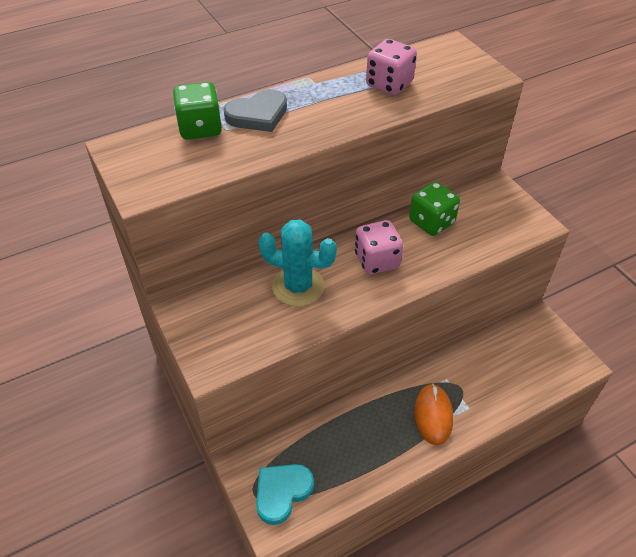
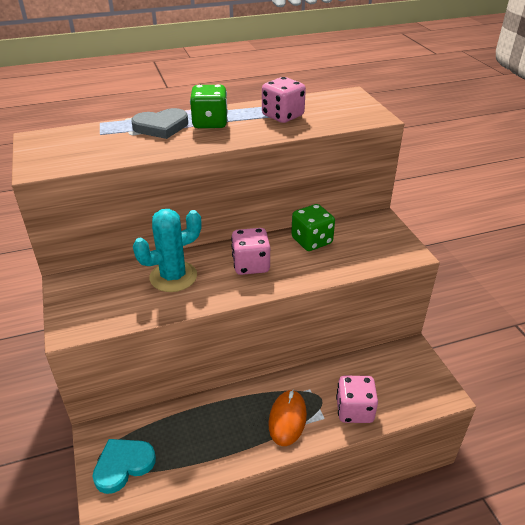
camera: 10 degrees right, 10 degrees down
(200, 128) = (109, 131): green dice -> green dice (210, 123)
(298, 286) = (173, 277): turquoise cactus -> turquoise cactus turned 60 degrees counterclockwise
(497, 395) = (354, 410): none -> pink dice

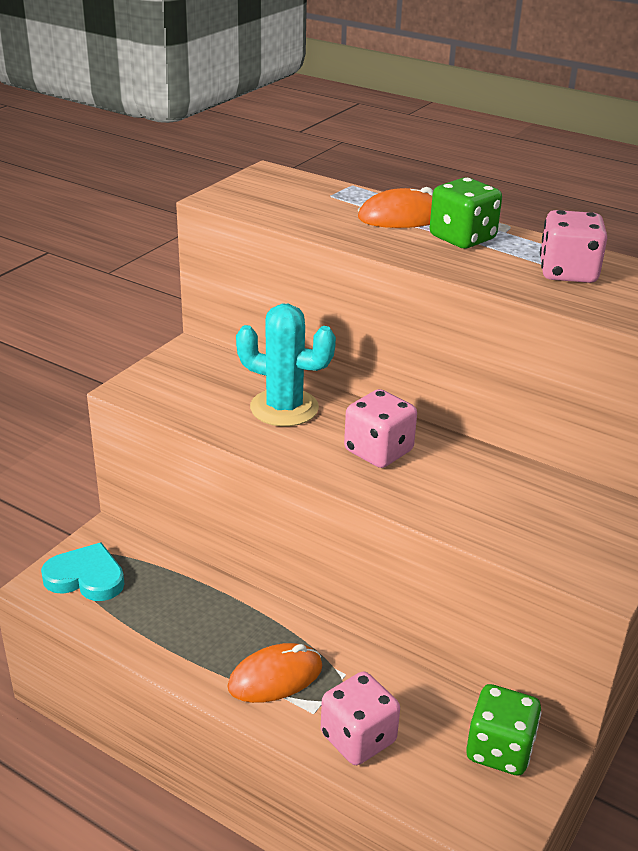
camera: 50 degrees right, 5 degrees down
(161, 127) = (402, 217): grey heart -> orange mouse
(311, 241) = (495, 477): green dice -> green dice (499, 750)

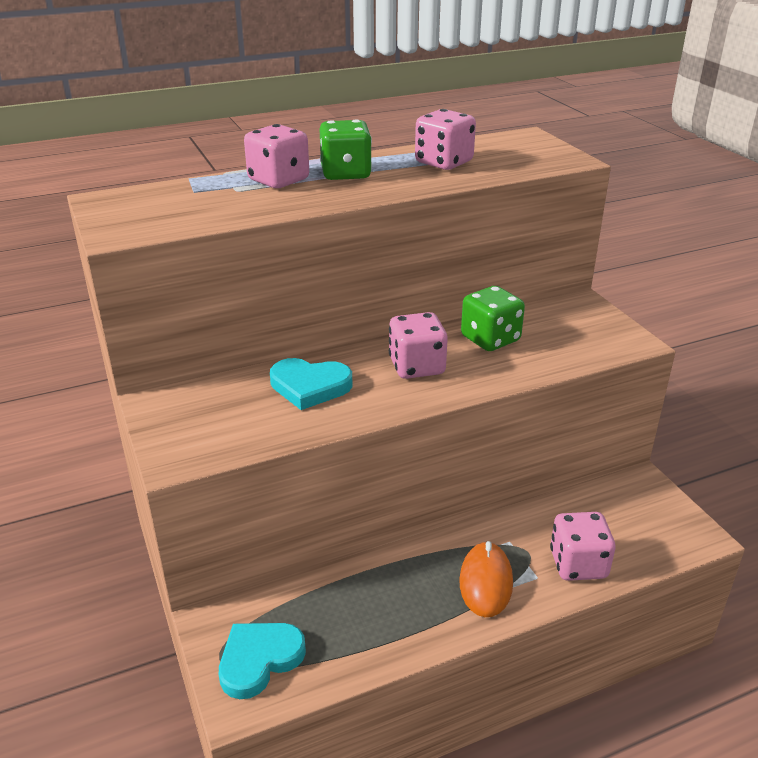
camera: 55 degrees left, 0 degrees up
(284, 408) = (310, 386): turquoise cactus -> turquoise heart
(402, 217) = (278, 180): orange mouse -> pink dice
(499, 750) = (629, 500): green dice -> green dice (490, 339)

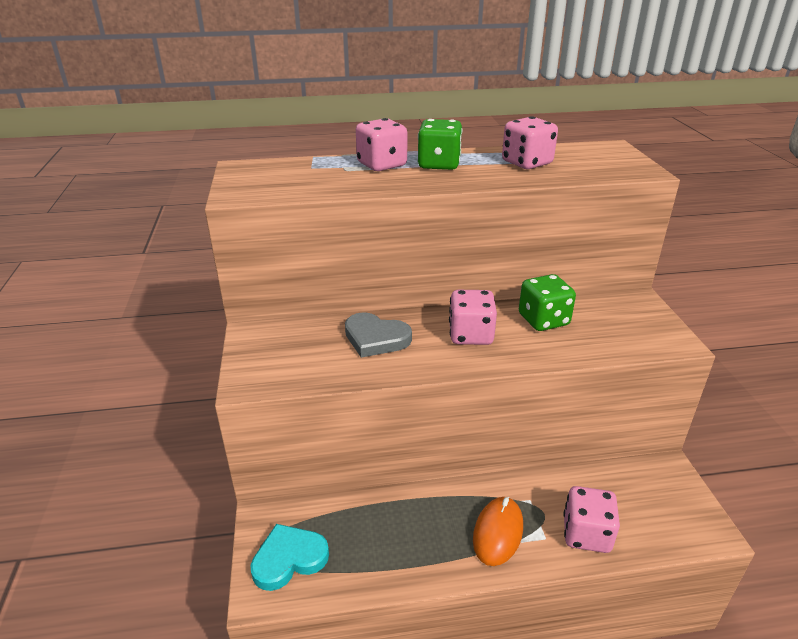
camera: 15 degrees right, 0 degrees up
(310, 386) = (376, 338): turquoise heart -> grey heart

